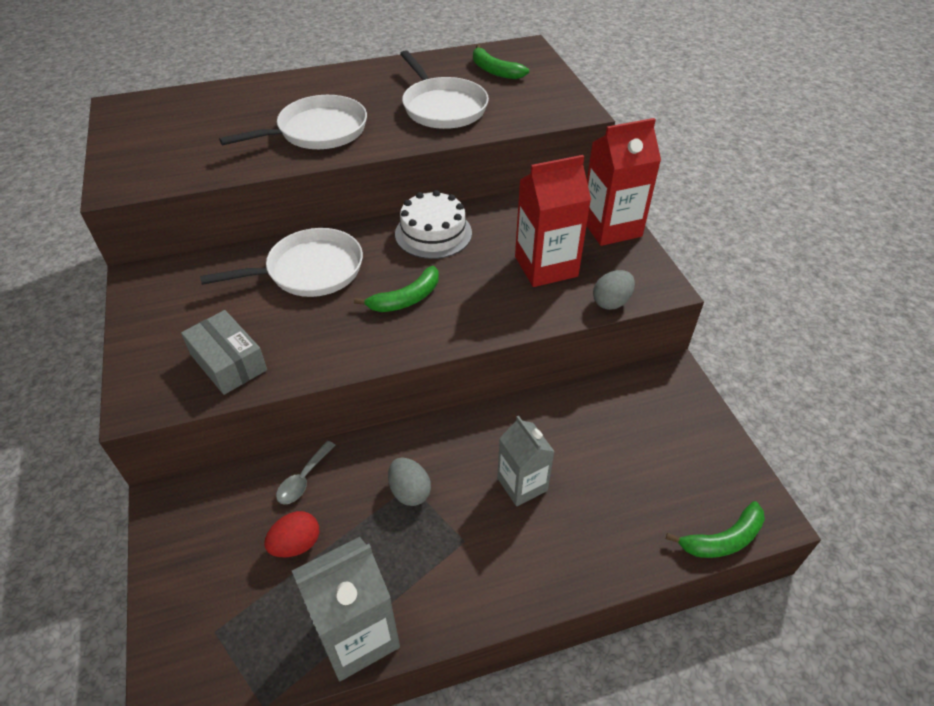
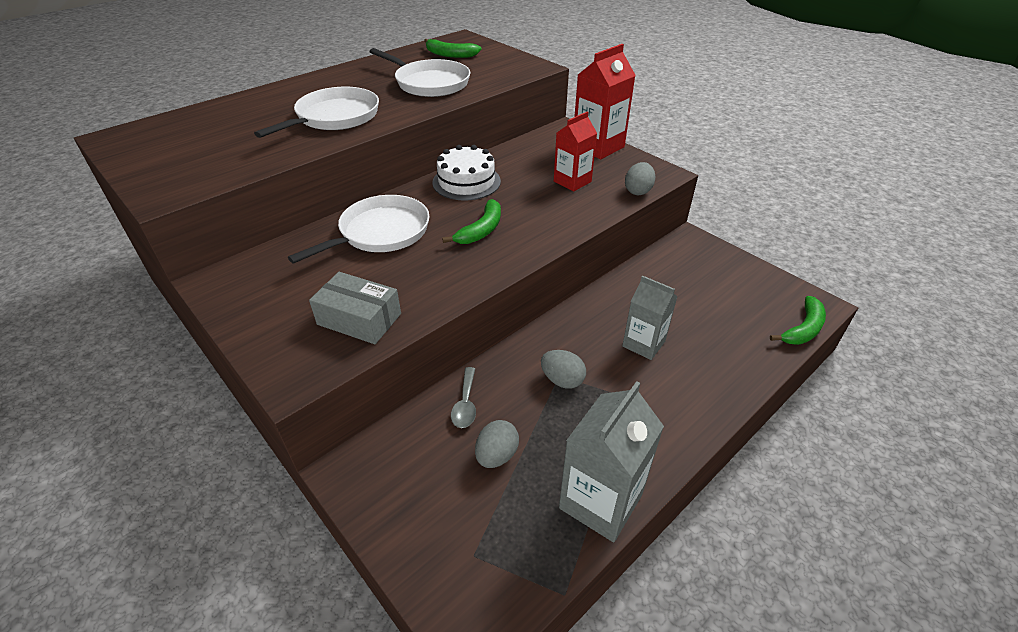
camera: 25 degrees left, 5 degrees down
(296, 544) = (496, 455): red egg -> grey egg
(546, 266) = (572, 181): red carton -> red carton, size x0.66

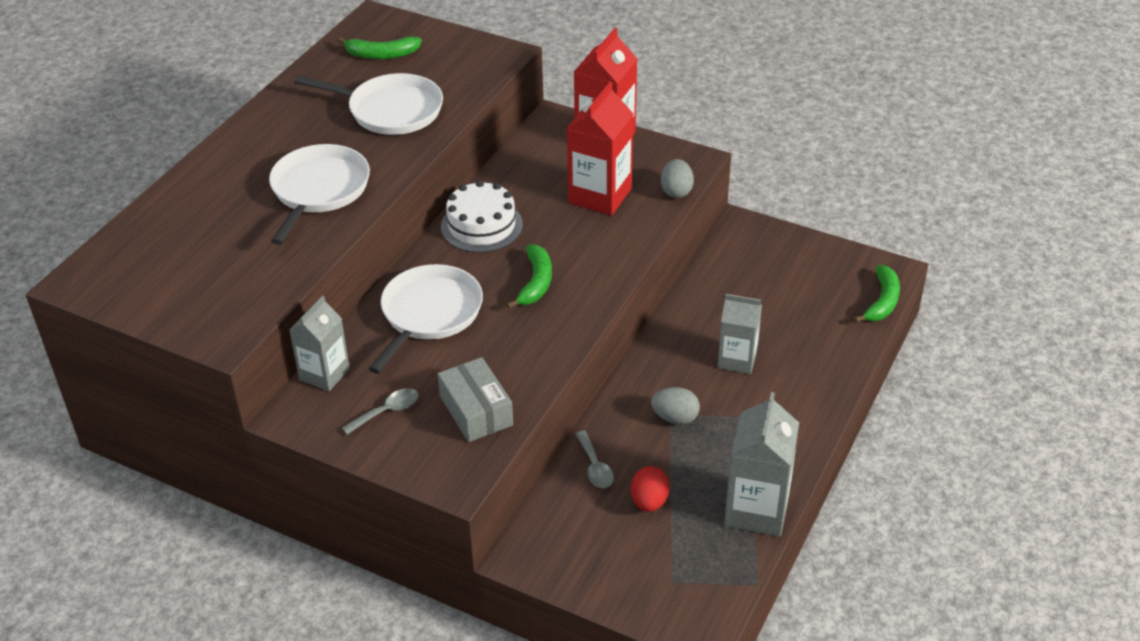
camera: 20 degrees left, 0 degrees up
(265, 256) = (324, 374): none -> grey carton
(287, 298) = (387, 411): none -> grey spoon
(359, 319) = (476, 410): grey box -> grey box turned 60 degrees clockwise
(496, 455) = (649, 502): grey egg -> red egg
(572, 181) = (600, 196): red carton -> red carton, size x1.51

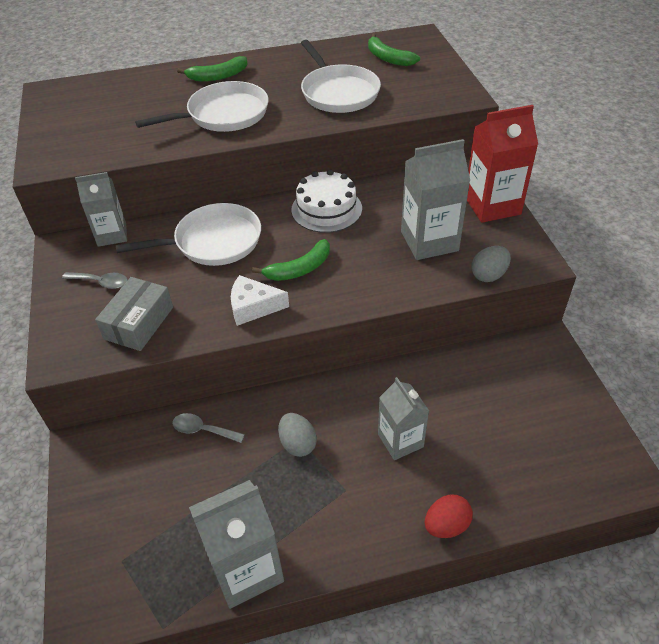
camera: 50 degrees right, 5 degrees up
(546, 333) = (253, 307): none -> white cheese
(595, 467) = (203, 430): grey spoon -> grey spoon turned 75 degrees clockwise
(600, 196) = (429, 241): red carton -> grey carton
(649, 502) = (195, 487): red egg -> red egg (446, 525)
(882, 301) = (585, 497): green banana -> green banana (218, 76)

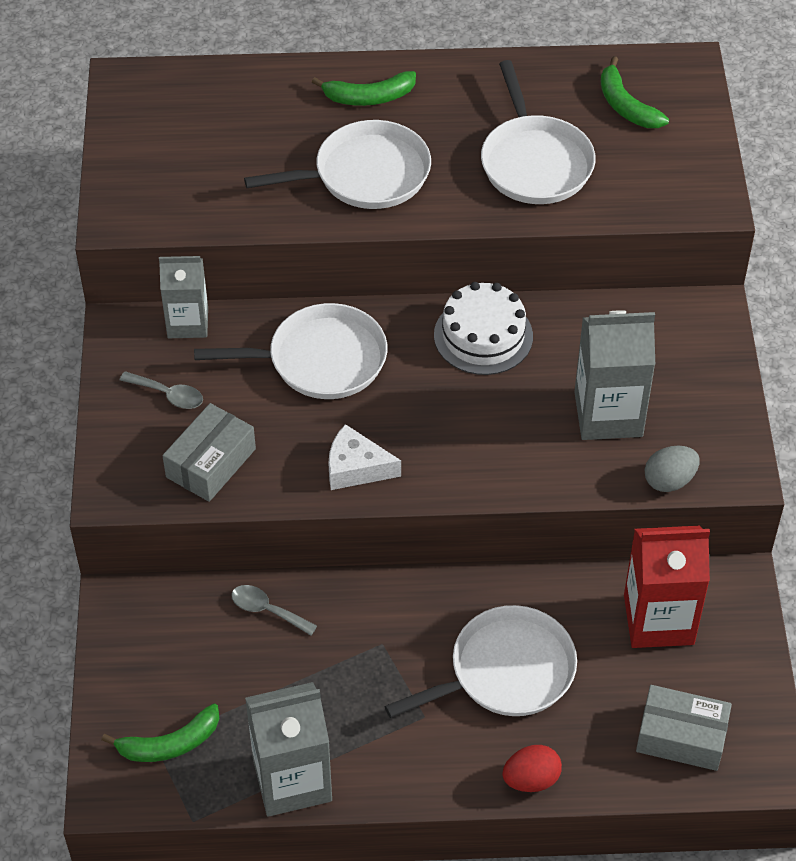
camera: 10 degrees right, 5 degrees up
(298, 444) = (379, 650): grey egg -> none
(299, 269) = (426, 423): green banana -> green banana (170, 744)
(400, 440) = (506, 671): grey carton -> white pan
(492, 205) = (713, 373): red carton -> red carton (658, 619)
(552, 464) = (681, 736): none -> grey box

